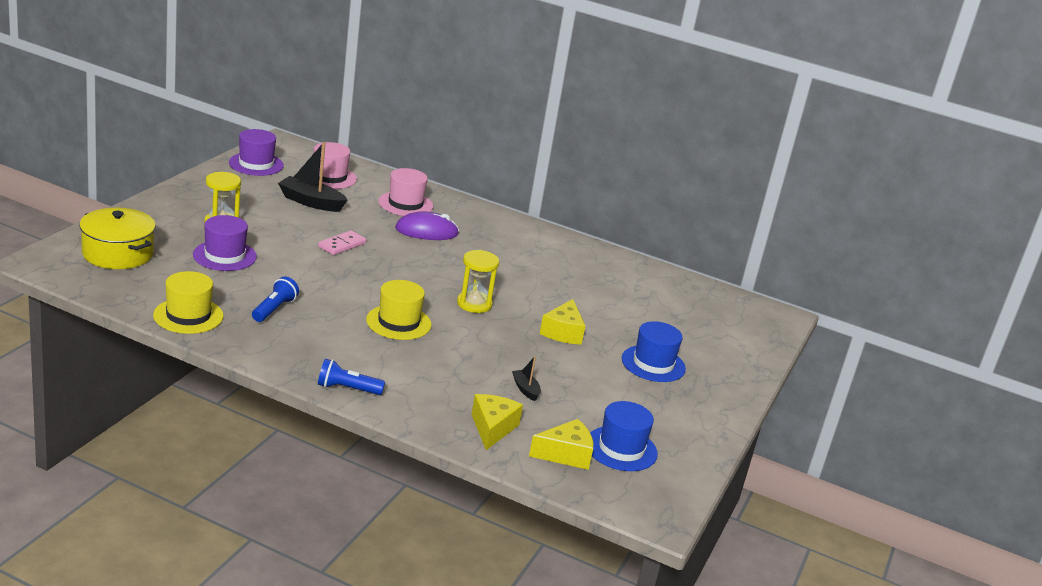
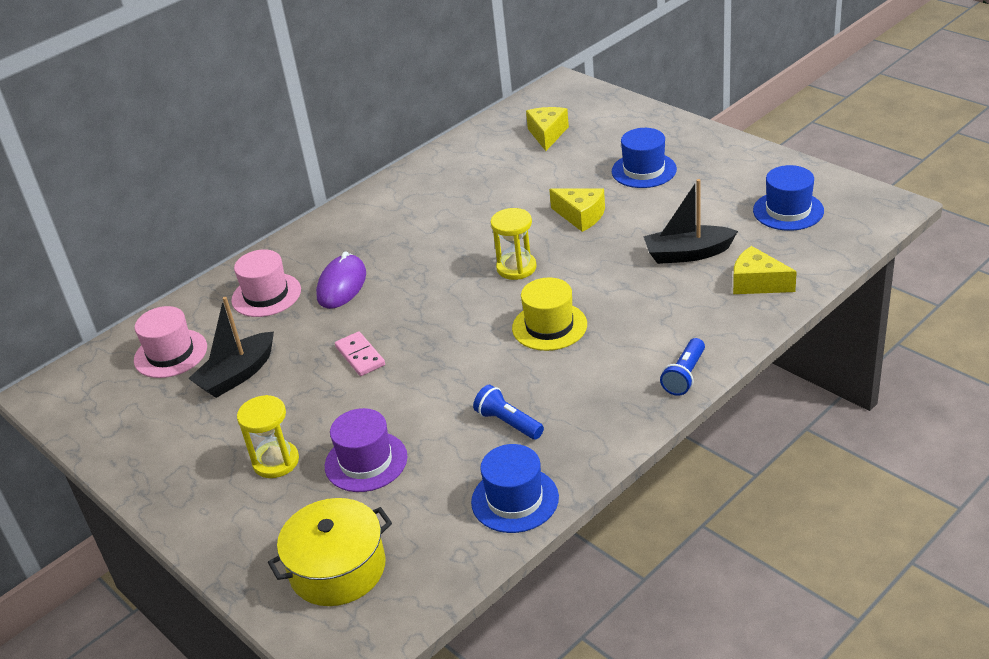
camera: 60 degrees left, 10 degrees up
(188, 316) = (515, 500): yellow hat -> blue hat
(256, 164) = (105, 420): purple hat -> none
(525, 389) = (688, 254): black boat -> black boat, size x1.93
(565, 454) = (799, 244): yellow cheese -> yellow cheese (547, 134)

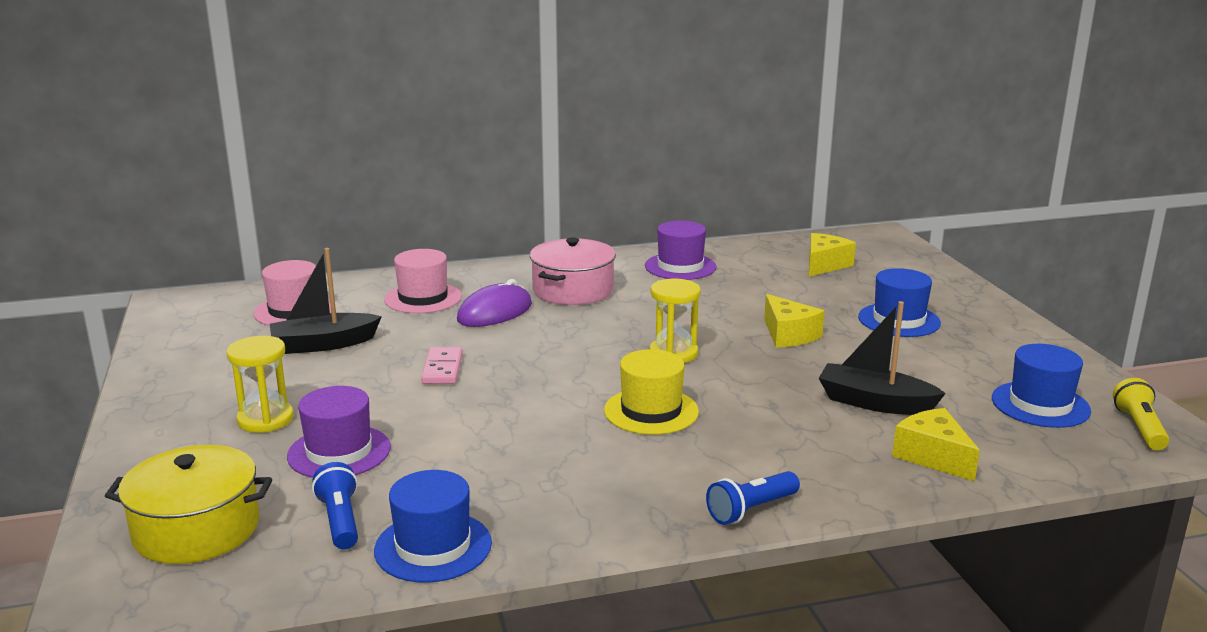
camera: 25 degrees right, 15 degrees down
(380, 237) = (573, 290): none -> pink pot
(440, 179) = (680, 266): none -> purple hat
(508, 423) = (511, 475): blue flashlight -> blue flashlight (340, 520)
(857, 205) = (1139, 428): none -> yellow flashlight

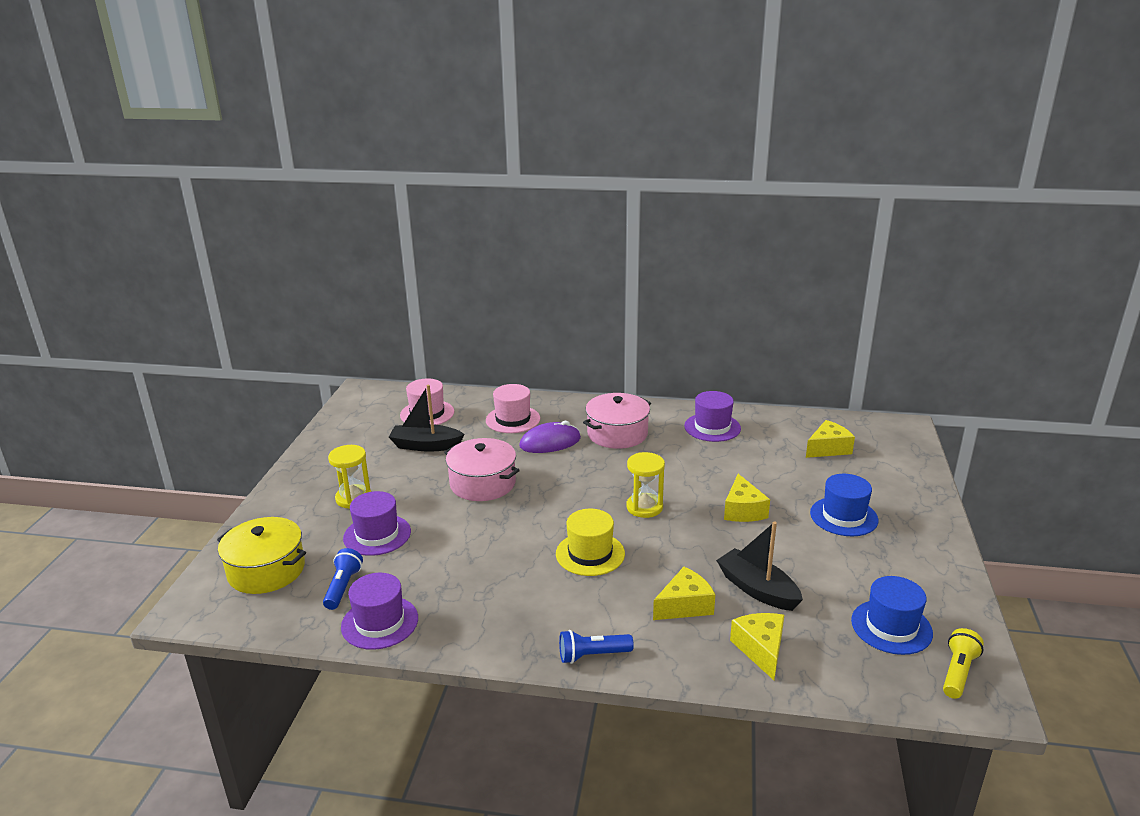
camera: 25 degrees right, 5 degrees up
(433, 547) = (380, 622): blue hat -> purple hat
(442, 369) = (483, 483): pink domino -> pink pot
(811, 436) = (685, 605): none -> yellow cheese

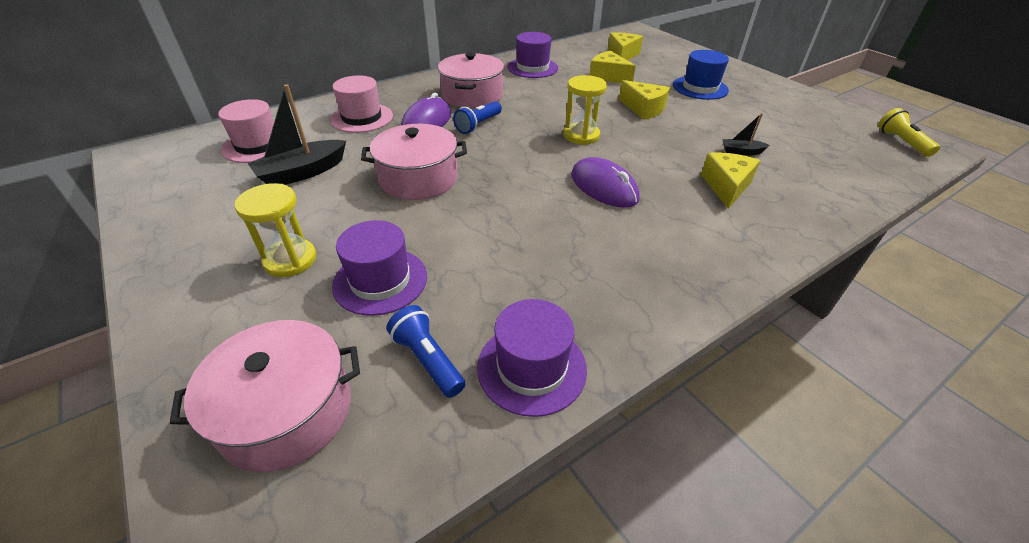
camera: 45 degrees left, 15 degrees up
(266, 570) = (287, 411): yellow pot -> pink pot
(590, 554) = (603, 187): yellow hat -> purple mouse
(592, 655) = (743, 262): blue flashlight -> blue flashlight (478, 125)
(757, 589) = (741, 152): black boat -> black boat, size x0.52
(760, 649) = (814, 188): yellow cheese -> yellow cheese (608, 77)
(891, 627) = (834, 135): blue hat -> none

